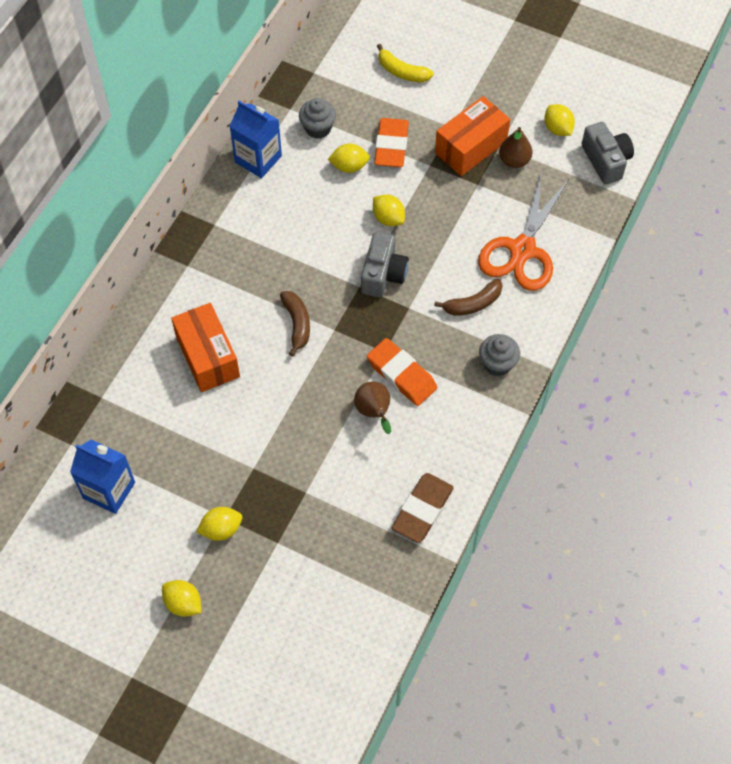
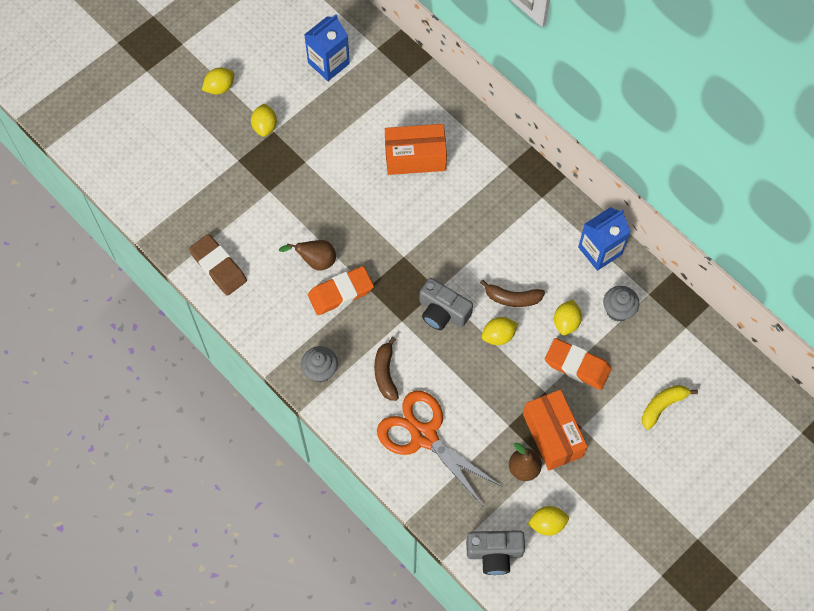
camera: 110 degrees right, 5 degrees up
(297, 324) = (419, 230): brown banana -> brown banana (512, 298)

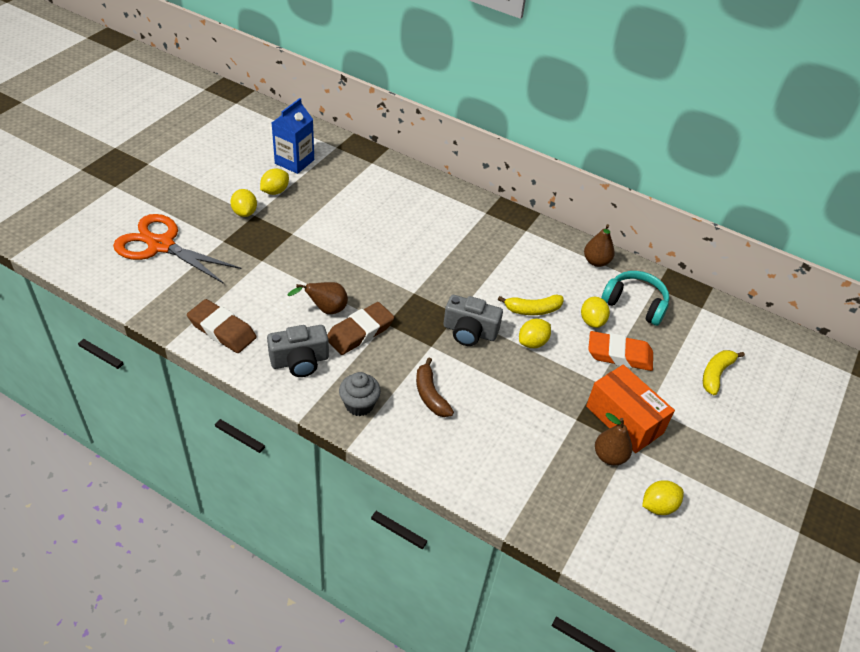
camera: 20 degrees left, 20 degrees down
(220, 87) = (192, 190): yellow lemon -> yellow lemon (275, 191)
(341, 293) = (360, 332): orange eraser -> brown eraser
(415, 157) = (398, 217): orange box -> none
(424, 436) = (492, 446): orange scissors -> orange scissors (161, 245)
(494, 553) = (616, 549): grey camera -> grey camera (300, 361)
(512, 298) = (532, 310): brown banana -> yellow banana
(600, 251) = (596, 261): blue carton -> brown pear
(618, 310) = (635, 304): grey cupcake -> turquoise headphones

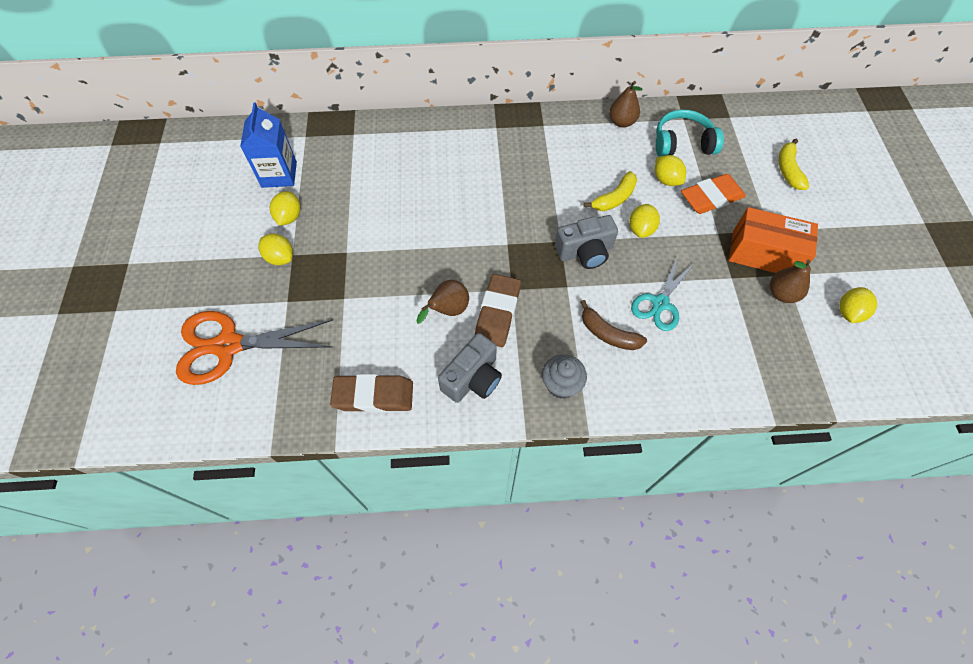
camera: 30 degrees left, 15 degrees up
(494, 400) = (660, 303): none -> turquoise scissors

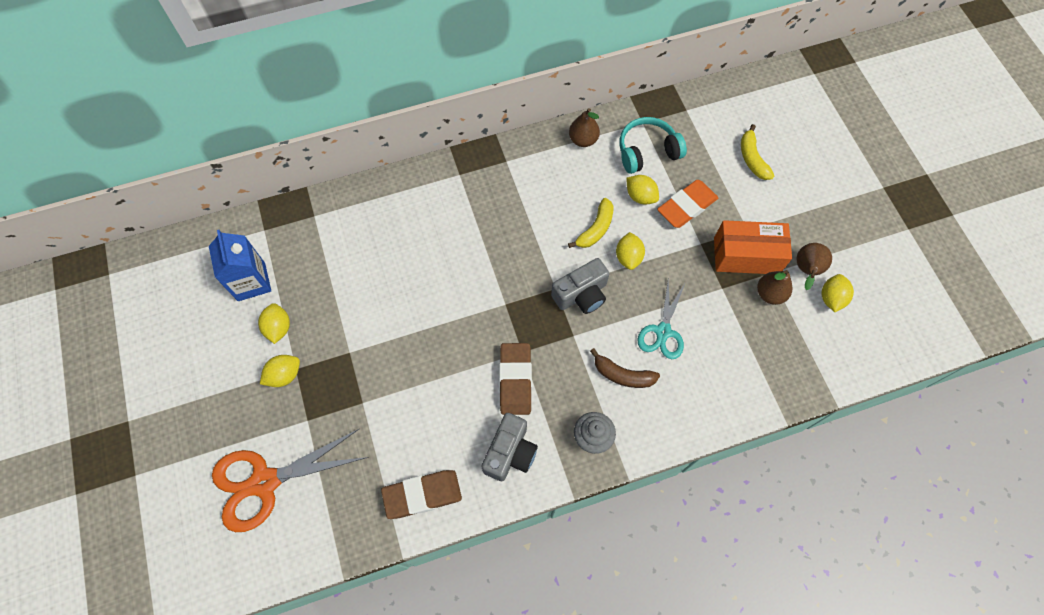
camera: 15 degrees left, 5 degrees up
(280, 258) = (284, 375): yellow lemon -> yellow lemon turned 60 degrees counterclockwise
(448, 310) = (467, 390): brown pear -> brown pear (806, 270)

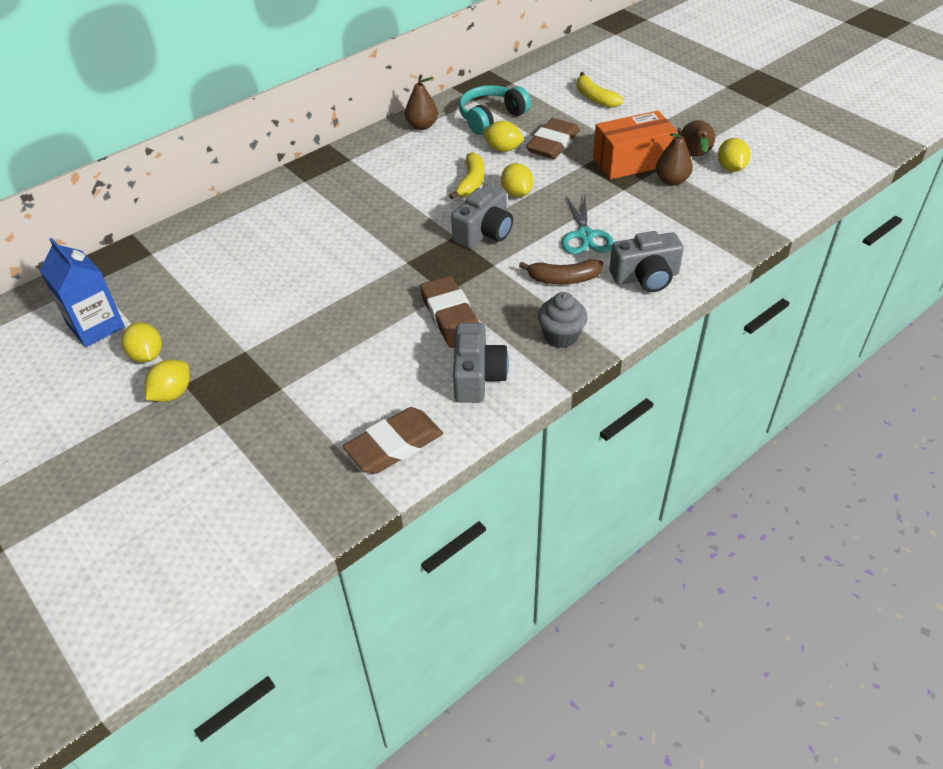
camera: 20 degrees left, 20 degrees down
(265, 482) = (188, 498): orange scissors -> none
(686, 206) = (552, 144): orange eraser -> brown eraser
(691, 400) = (645, 277): none -> grey camera

